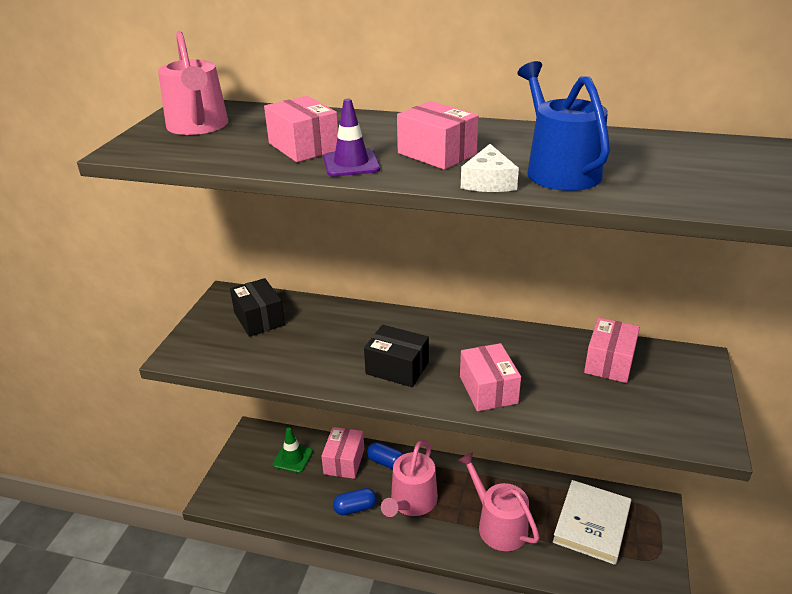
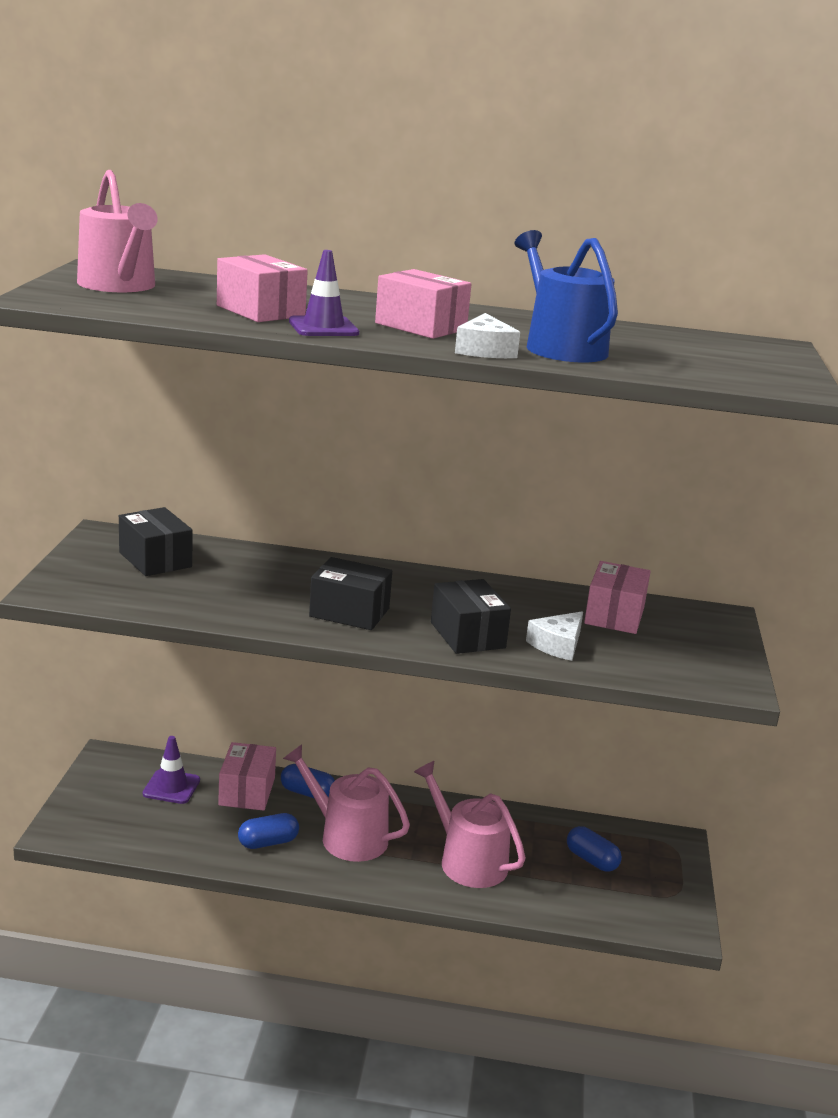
camera: 10 degrees left, 10 degrees down
(293, 458) = (171, 787): green traffic cone -> purple traffic cone
(411, 502) = (346, 836): pink watering can -> pink watering can turned 105 degrees clockwise
(488, 390) = (467, 635): pink box -> black box
(561, 398) = (558, 645): none -> white cheese
(591, 524) = (591, 860): white book -> blue capsule

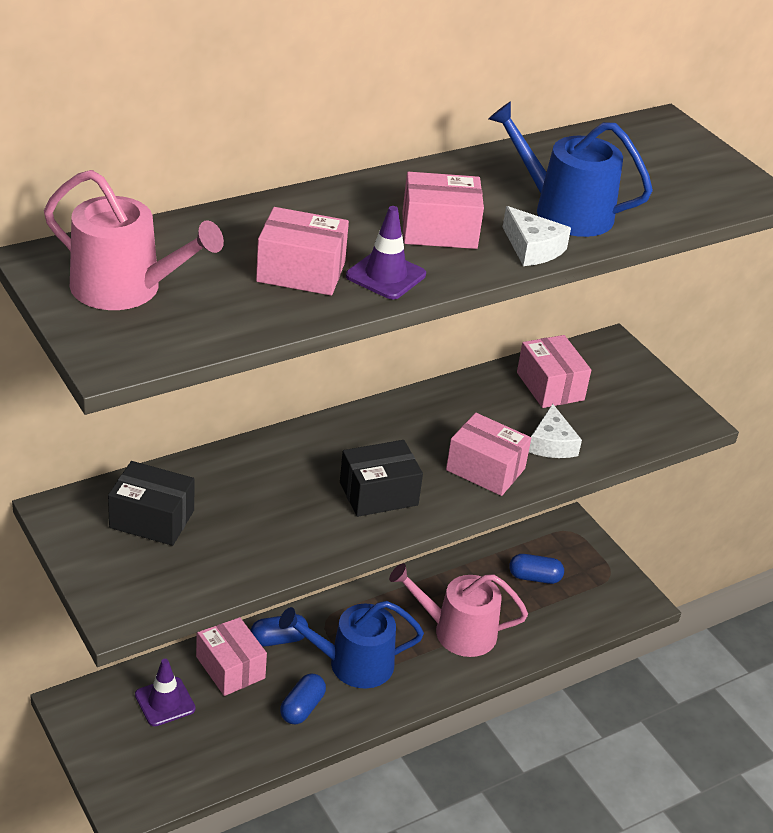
camera: 40 degrees left, 15 degrees up
(346, 836) = (352, 663): pink watering can -> blue watering can
(467, 635) = (485, 469): black box -> pink box

